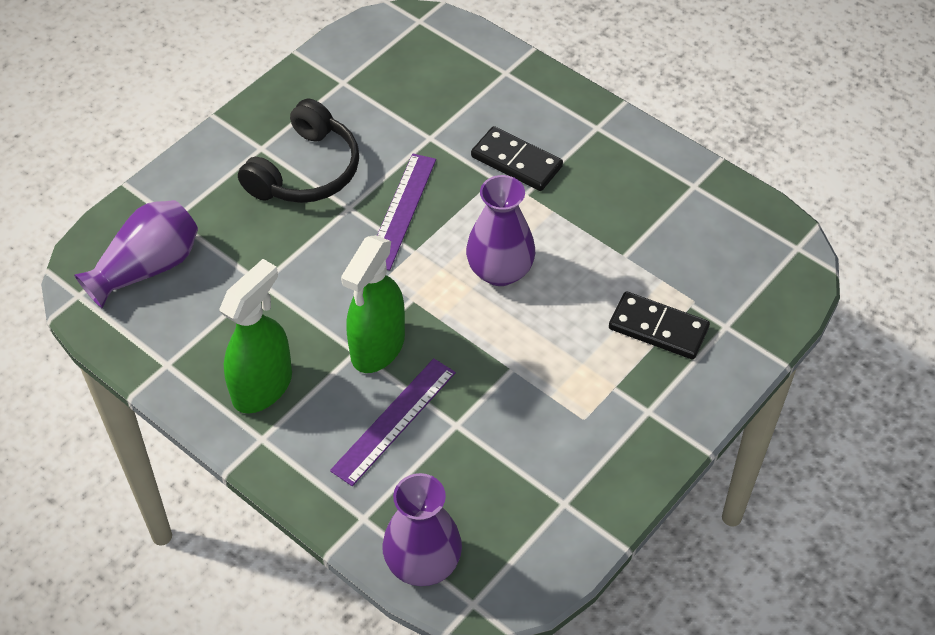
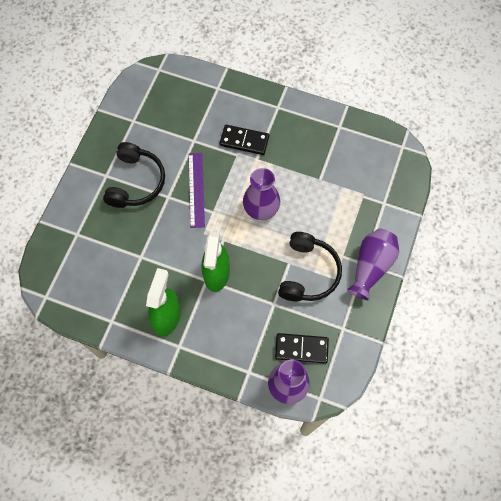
camera: 20 degrees left, 15 degrees up
(147, 268) = (75, 268): purple vase -> purple vase (371, 266)
(394, 421) = (242, 313): purple ruler -> none
(540, 395) = (308, 273): none -> black headphones
(658, 328) = (352, 215): black domino -> black domino (301, 348)

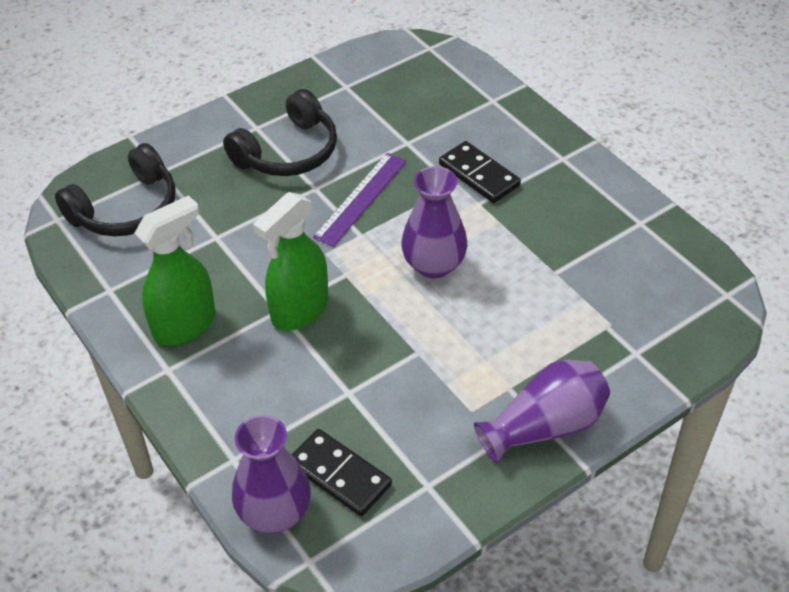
camera: 35 degrees right, 20 degrees down
(308, 273) = (436, 381): black headphones -> black headphones (126, 209)

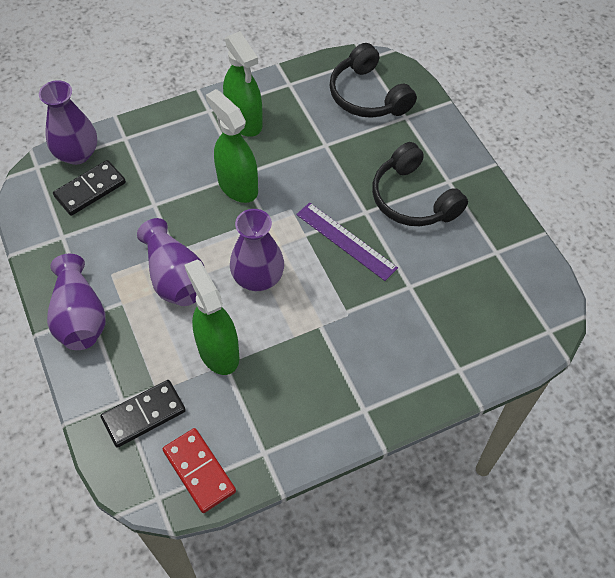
camera: 100 degrees right, 10 degrees up
(456, 342) = (175, 277): none -> purple vase
(479, 175) = (356, 333): black domino -> black domino (144, 415)
(541, 281) = (218, 351): none -> green spray bottle
(683, 268) = (199, 471): none -> red domino

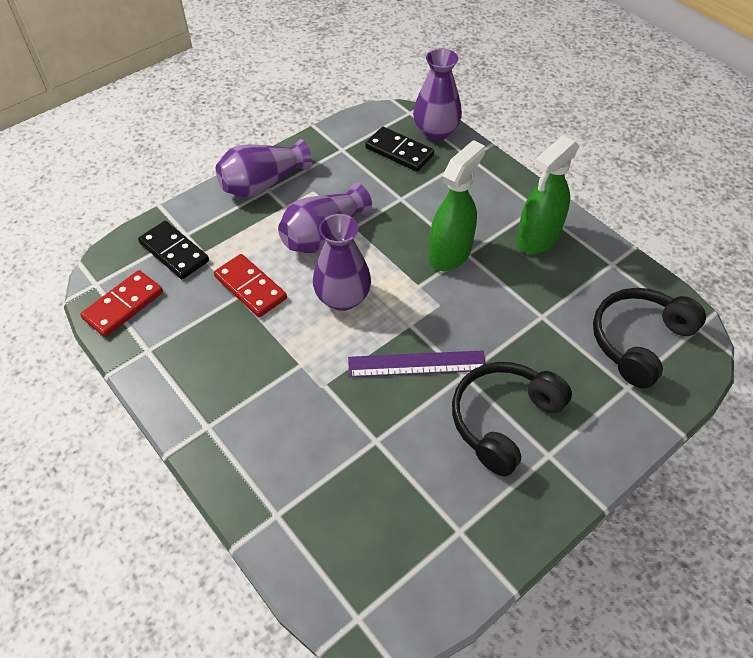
camera: 75 degrees right, 5 degrees down
(218, 351) = (250, 288): green spray bottle -> red domino
(346, 241) = (416, 364): purple ruler -> purple ruler turned 60 degrees clockwise

